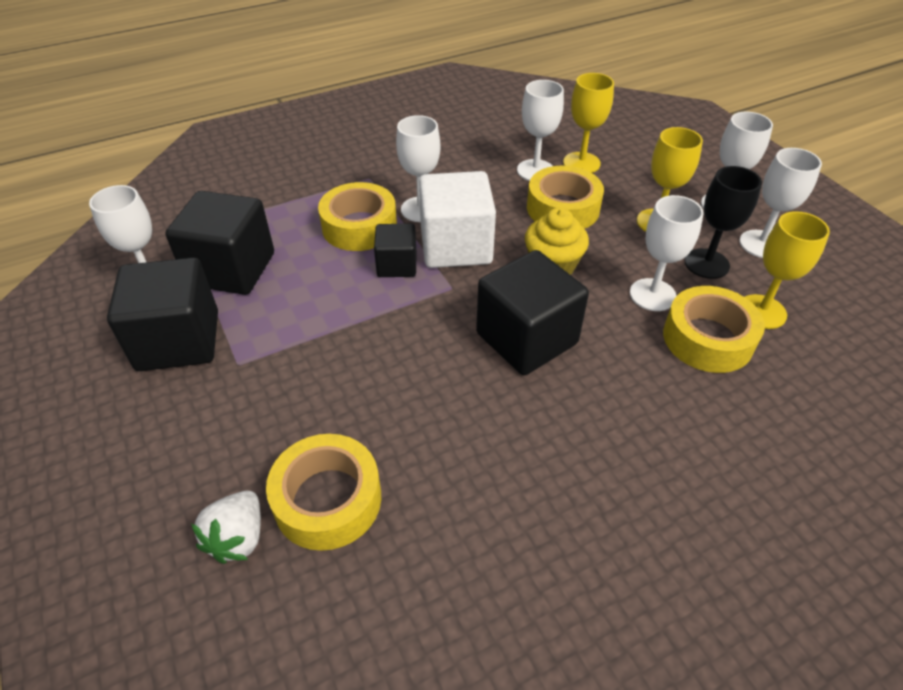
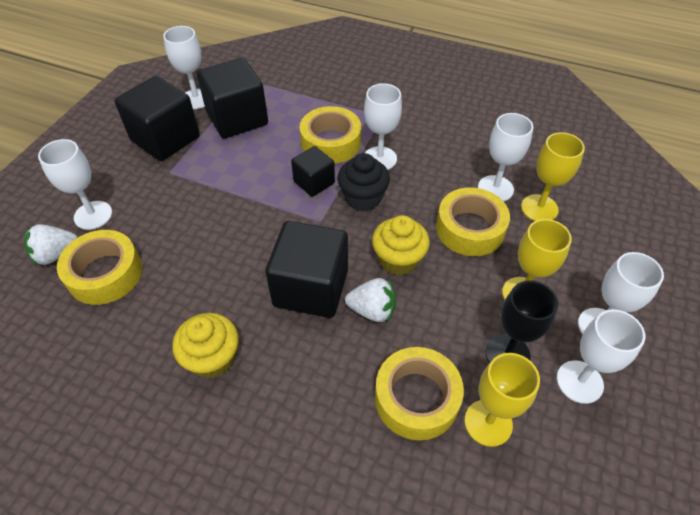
camera: 50 degrees right, 5 degrees up
(456, 246) = (363, 198): white cube -> black cupcake
(544, 458) = (212, 358): none -> yellow cupcake
(592, 313) = (372, 310): none -> white strawberry
(652, 295) = (430, 336): white goblet -> white goblet (93, 215)

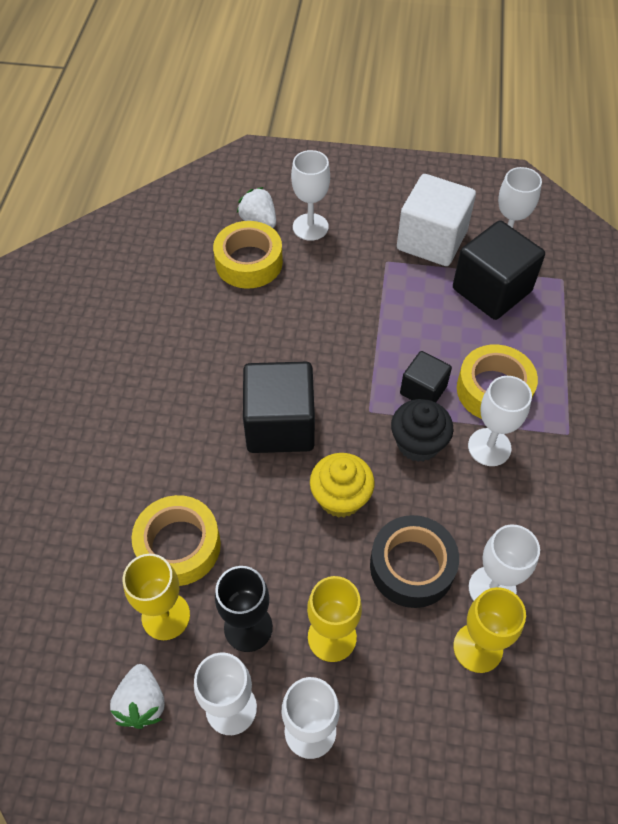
camera: 75 degrees right, 5 degrees up
(165, 138) = (431, 240): black cube -> white cube
(212, 358) = (184, 370): yellow cupcake -> none
(372, 310) = (268, 486): white strawberry -> white strawberry (142, 703)
(470, 229) = (412, 566): yellow tape -> black tape

